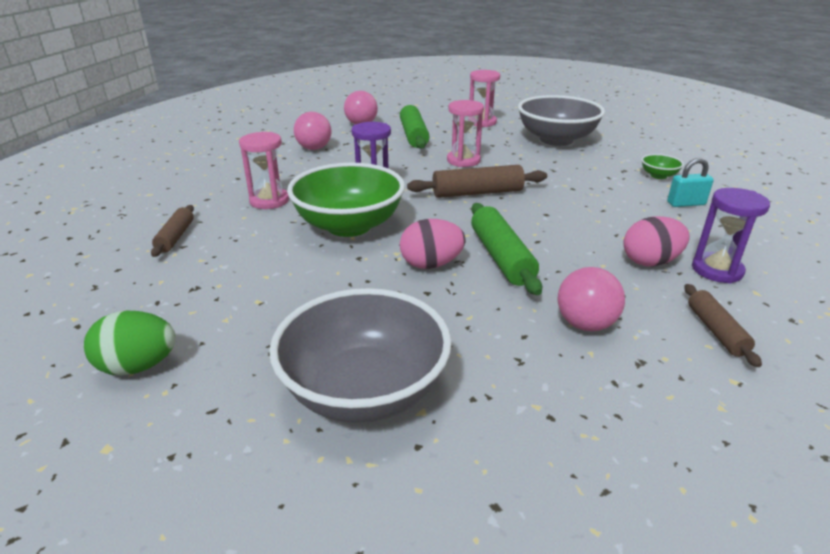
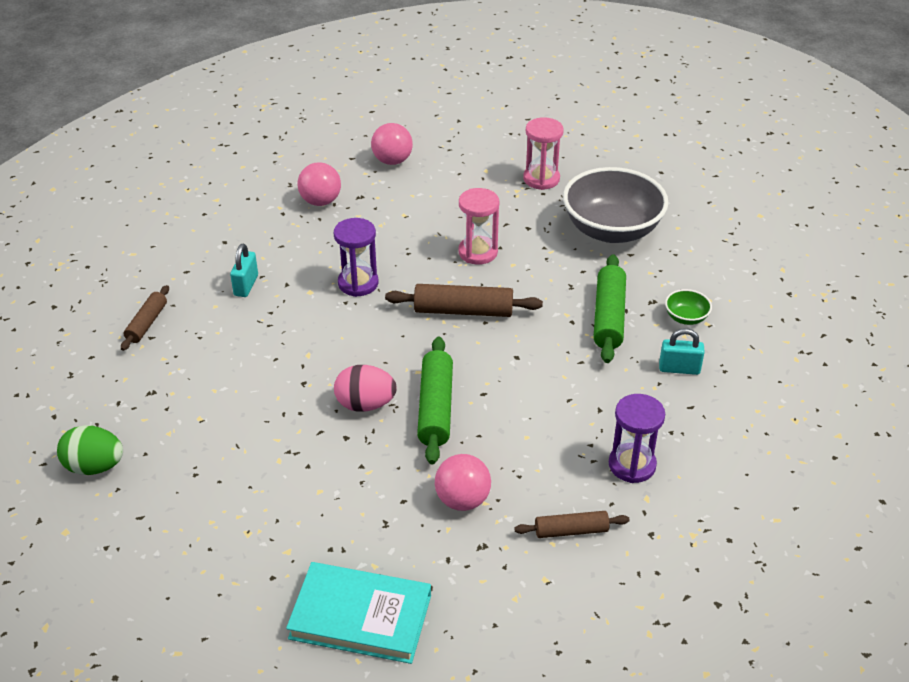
camera: 15 degrees right, 10 degrees up
(269, 201) = (246, 285): pink hourglass -> turquoise padlock
(349, 225) = (311, 337): green bowl -> none
(364, 390) = (253, 524): grey bowl -> none
(413, 135) = (444, 194): green rolling pin -> green rolling pin (608, 317)
(560, 470) = (360, 617): none -> turquoise book
(650, 262) = (575, 442): pink egg -> none
(715, 331) = (571, 530): brown rolling pin -> brown rolling pin turned 75 degrees clockwise

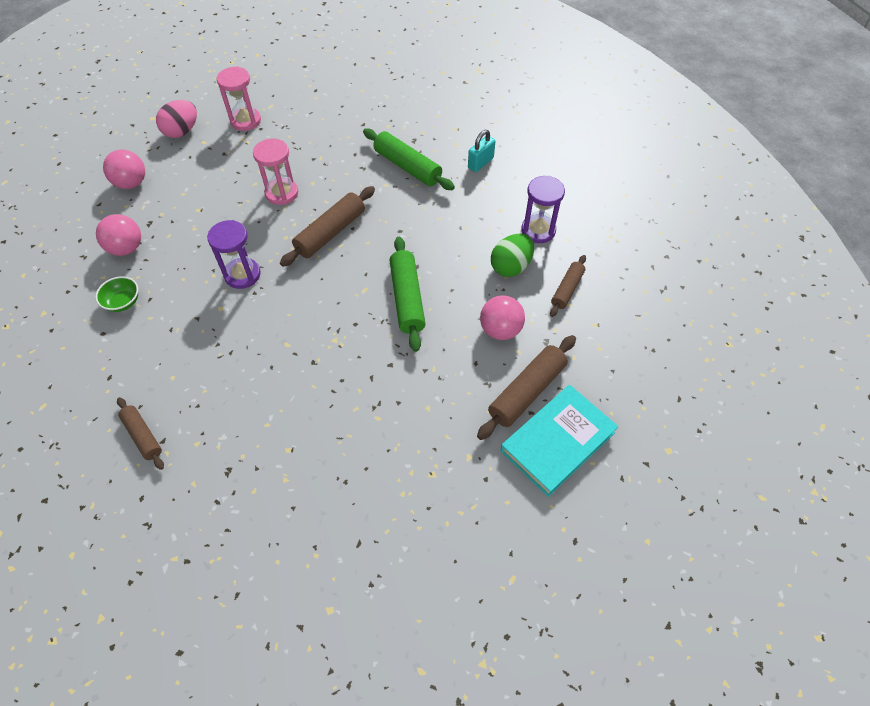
camera: 55 degrees left, 15 degrees up
(95, 466) = (275, 553): green egg -> green egg (511, 267)
(246, 285) = (170, 344): turquoise padlock -> none
(365, 404) = (369, 336): pink egg -> pink egg (182, 131)
(402, 561) = (527, 392): none -> brown rolling pin
(436, 408) = (407, 298): green rolling pin -> green rolling pin turned 45 degrees clockwise
(611, 230) = (332, 119): grey bowl -> none
(686, 318) = (442, 134): green bowl -> green bowl (123, 302)

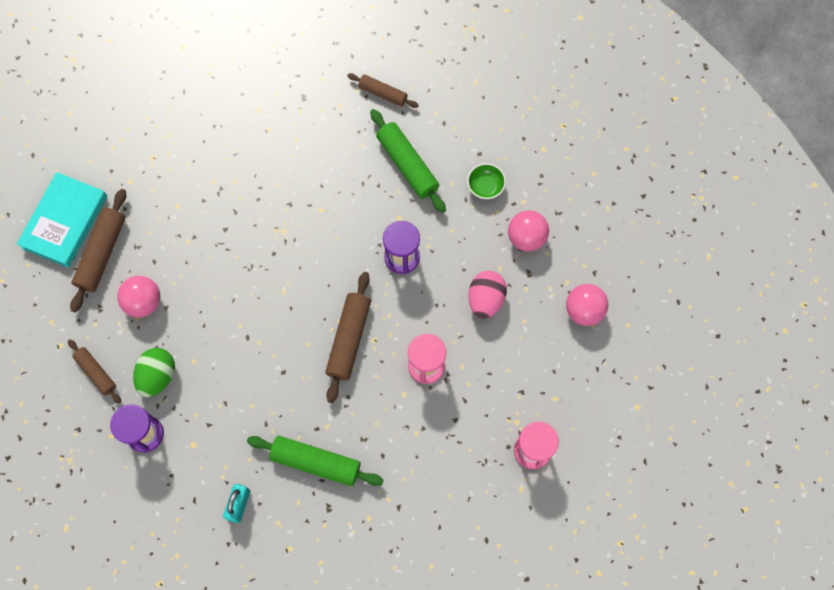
camera: 155 degrees right, 15 degrees up
(182, 131) = (589, 402): pink egg -> pink egg (485, 299)
(407, 298) = (240, 298): green rolling pin -> green rolling pin (407, 165)
(567, 289) = (96, 372): brown rolling pin -> brown rolling pin turned 45 degrees counterclockwise

